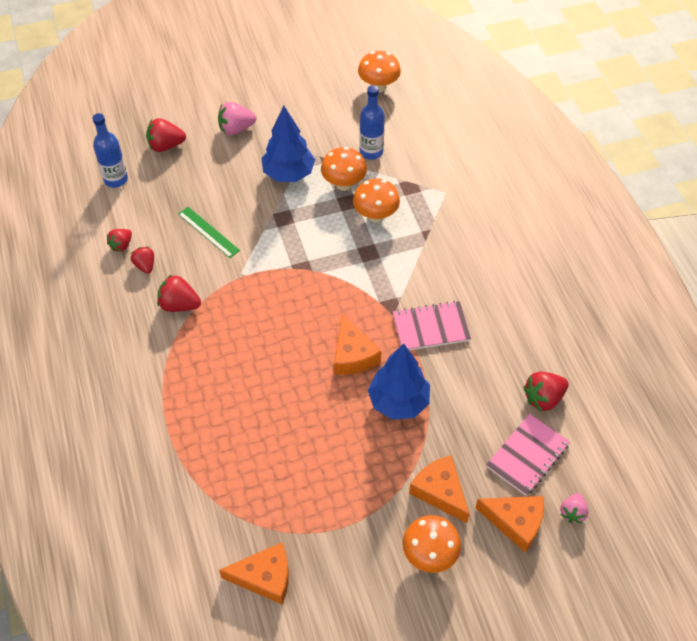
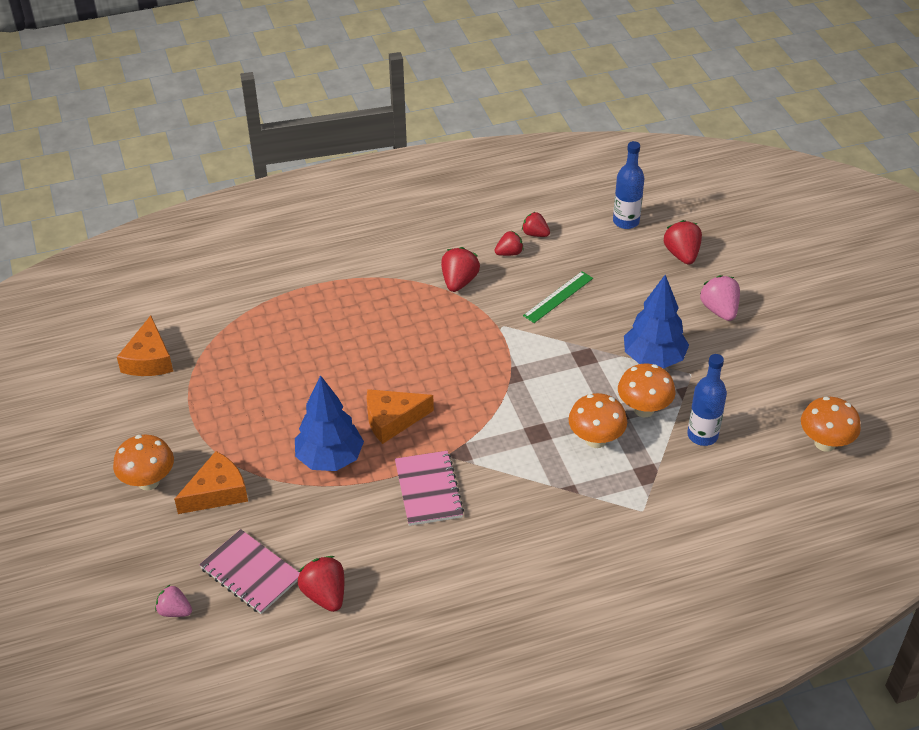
camera: 90 degrees right, 10 degrees down
(515, 522) = (172, 556): orange cheese -> none

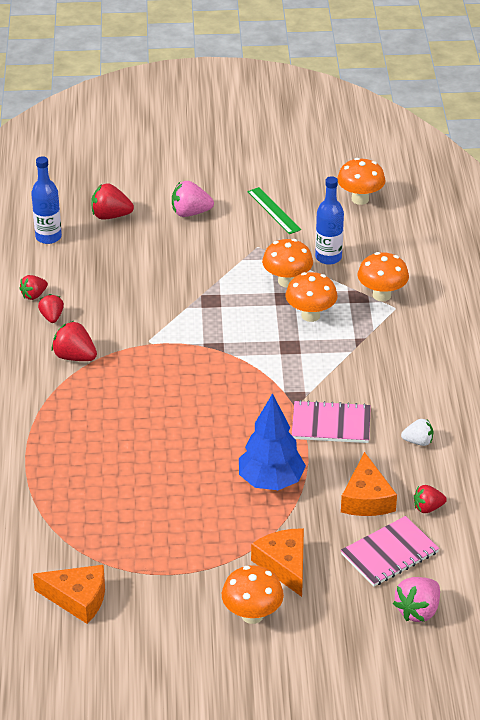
camera: 75 degrees left, 5 degrees down
(174, 611) = (418, 611): pink strawberry -> pink strawberry, size x1.53
(325, 595) = (427, 508): red strawberry -> red strawberry, size x0.65
(392, 420) = (238, 432): orange cheese -> orange cheese (366, 498)
(425, 569) = (418, 441): none -> white strawberry
(558, 297) = (128, 299): green ruler -> green ruler (274, 210)
(653, 359) = (231, 262): blue tree -> none
(658, 494) = (381, 295): none -> orange mushroom

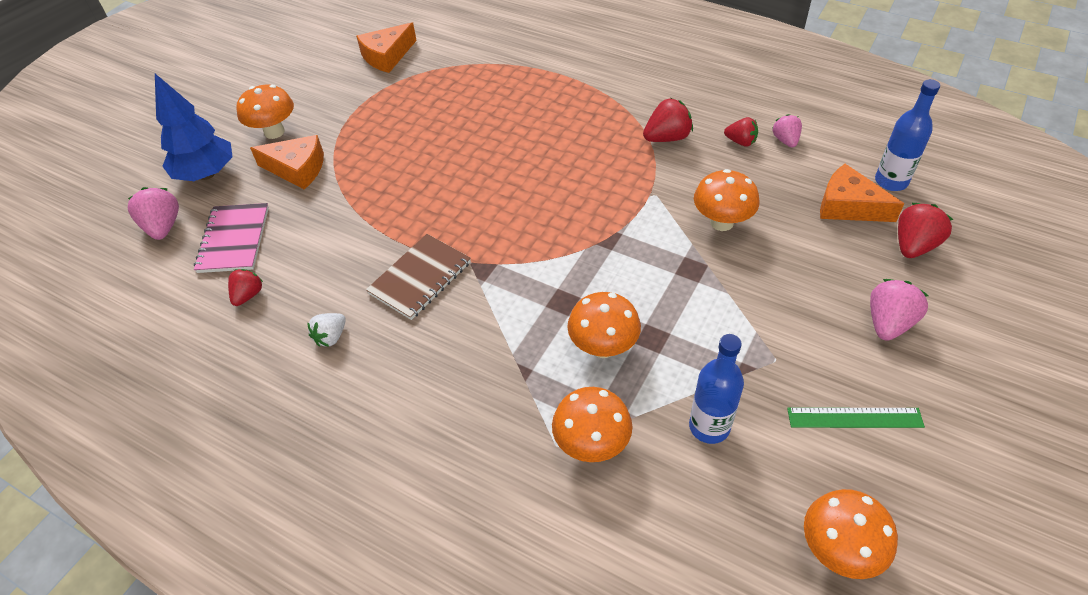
camera: 125 degrees right, 10 degrees up
(34, 295) = (785, 140): red strawberry -> pink strawberry
(271, 481) = (391, 201): blue tree -> blue tree (206, 174)
(287, 281) = (684, 356): orange mushroom -> orange mushroom (721, 222)
(331, 424) = (420, 278): pink notebook -> brown notebook
(366, 498) = (306, 256): orange cheese -> orange cheese (848, 206)

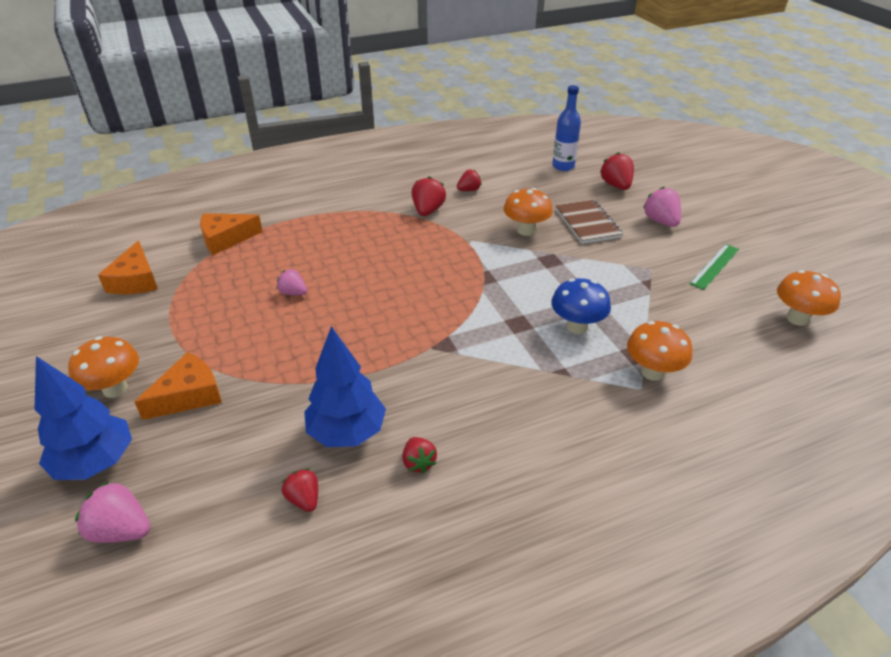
camera: 55 degrees left, 10 degrees down
(234, 239) = (218, 479): pink notebook -> none
(329, 275) = (347, 433): none -> blue tree
(331, 337) = (418, 462): white strawberry -> red strawberry
(420, 278) = (415, 381): brown notebook -> brown notebook (587, 223)
(603, 347) = (577, 326): orange mushroom -> blue mushroom
(709, 427) = (678, 318): blue bottle -> none
(785, 140) = (489, 177): pink strawberry -> pink strawberry (293, 293)
(848, 206) = (565, 187): orange cheese -> orange cheese (226, 239)

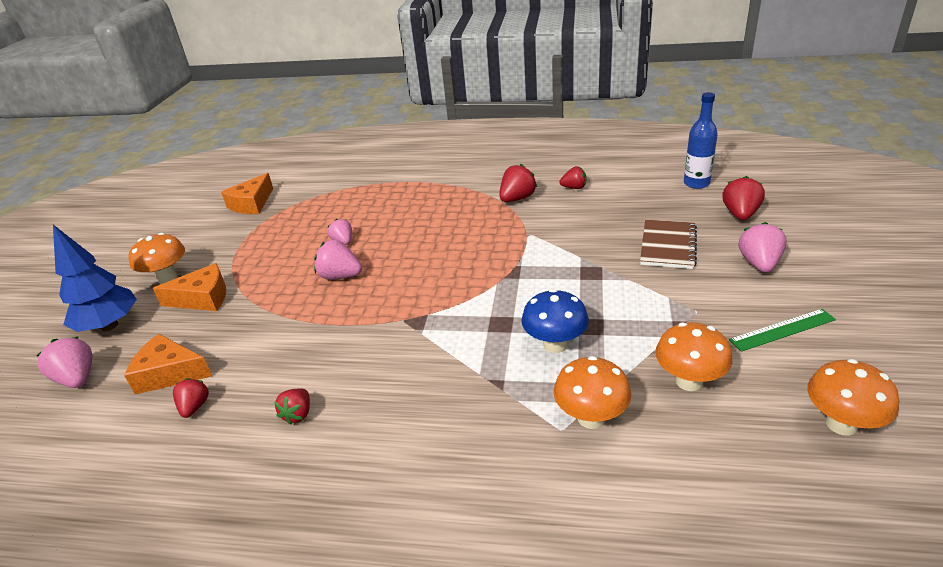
camera: 35 degrees right, 5 degrees down
(226, 239) = (337, 187): orange cheese -> orange cheese (169, 373)
(326, 327) = (340, 276): none -> pink strawberry
(347, 433) = (272, 367): blue tree -> none
(526, 230) = (594, 238): orange mushroom -> orange mushroom (689, 381)

